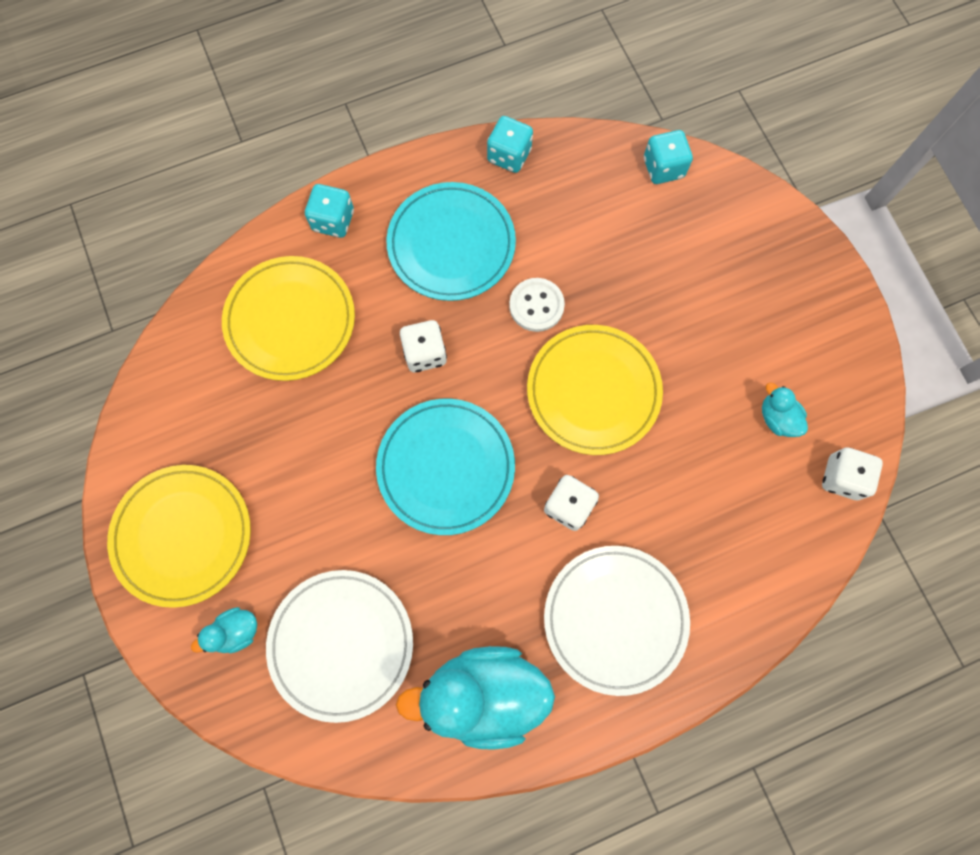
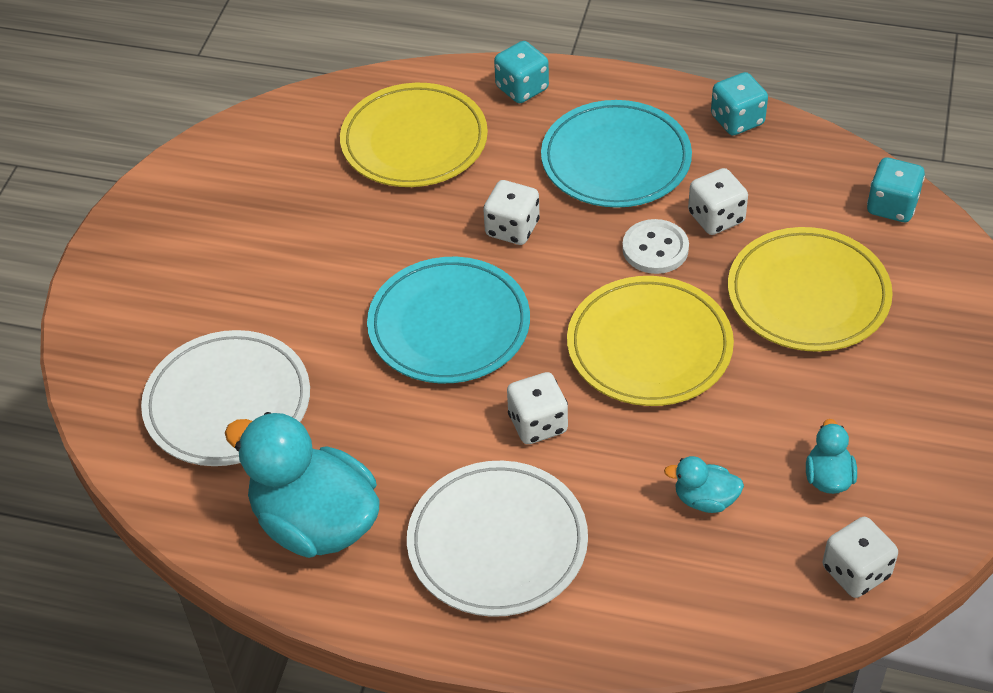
camera: 40 degrees right, 25 degrees down
(183, 535) = (175, 244): yellow plate -> yellow plate (808, 295)
(236, 631) = (150, 339): turquoise duck -> turquoise duck (705, 499)
(557, 252) = (716, 218): none -> white dice

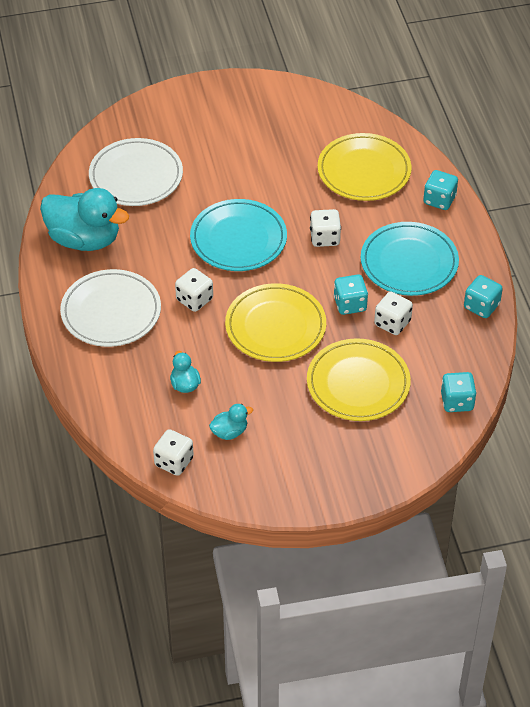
camera: 60 degrees right, 0 degrees up
(315, 522) = (84, 239): turquoise duck -> turquoise duck turned 105 degrees clockwise
(655, 249) = (350, 304): white button -> turquoise dice

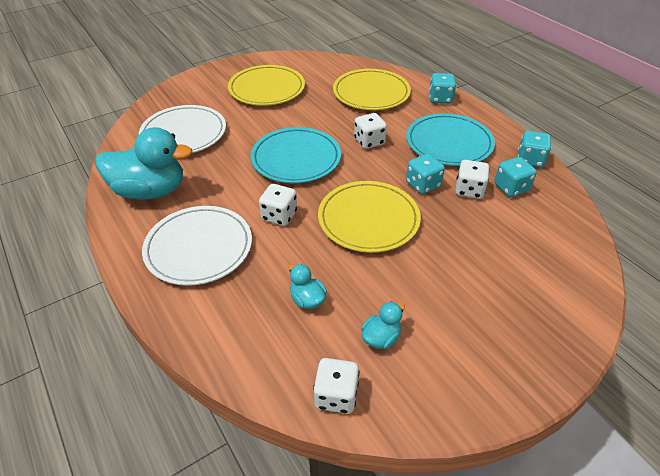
camera: 20 degrees left, 5 degrees down
(358, 383) = (477, 249): yellow plate -> yellow plate (267, 89)
(457, 402) = (575, 241): turquoise dice -> turquoise dice (511, 188)

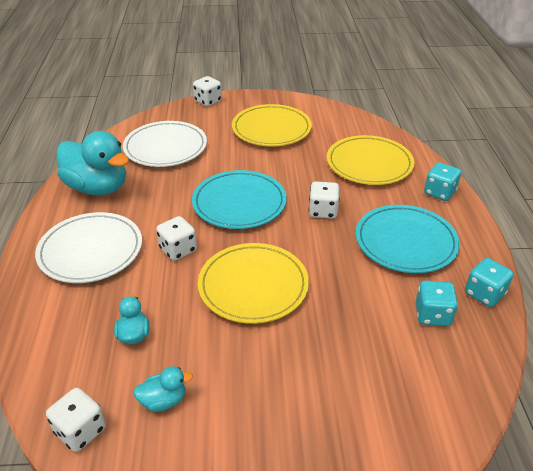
camera: 30 degrees right, 5 degrees down
(423, 185) = (338, 274): turquoise dice -> none
(469, 190) = (382, 299): white dice -> white dice (208, 101)

